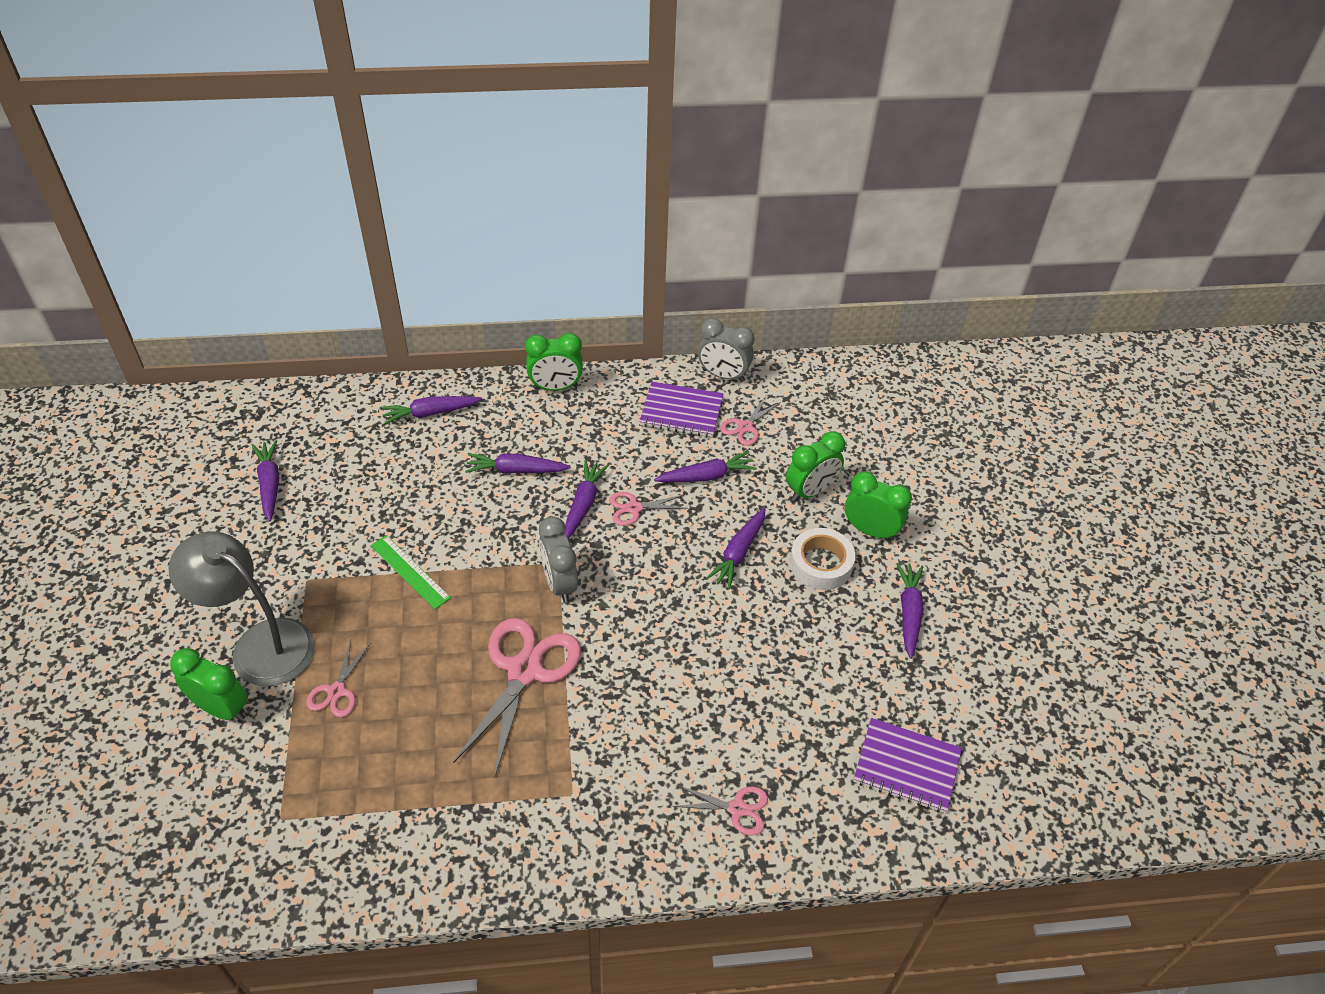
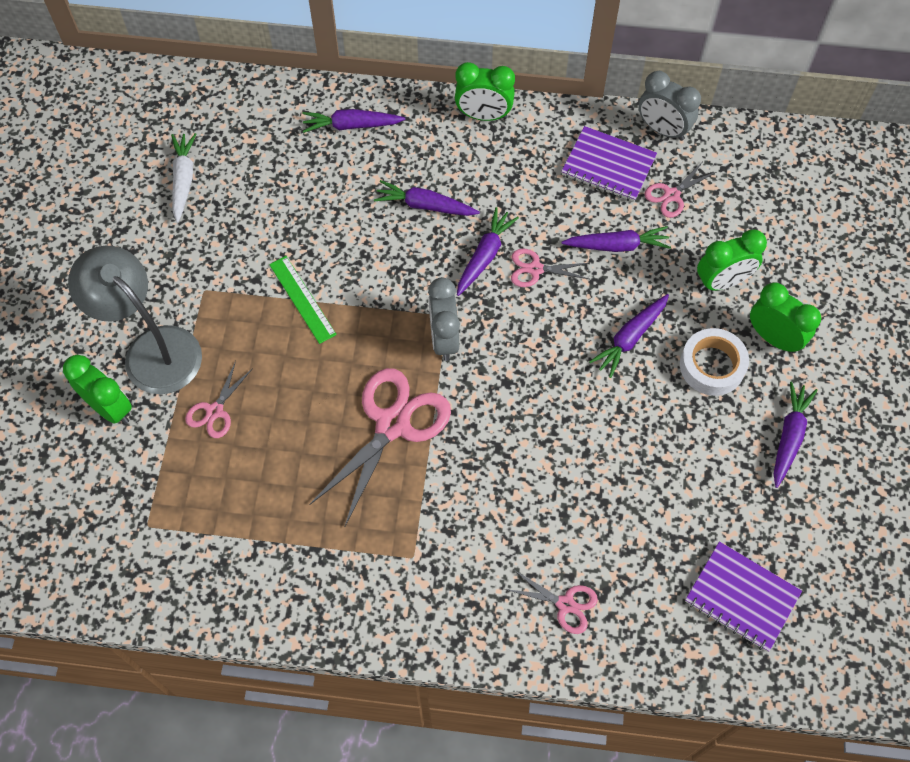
camera: 15 degrees right, 15 degrees up
(270, 484) = (183, 180): purple carrot -> white carrot

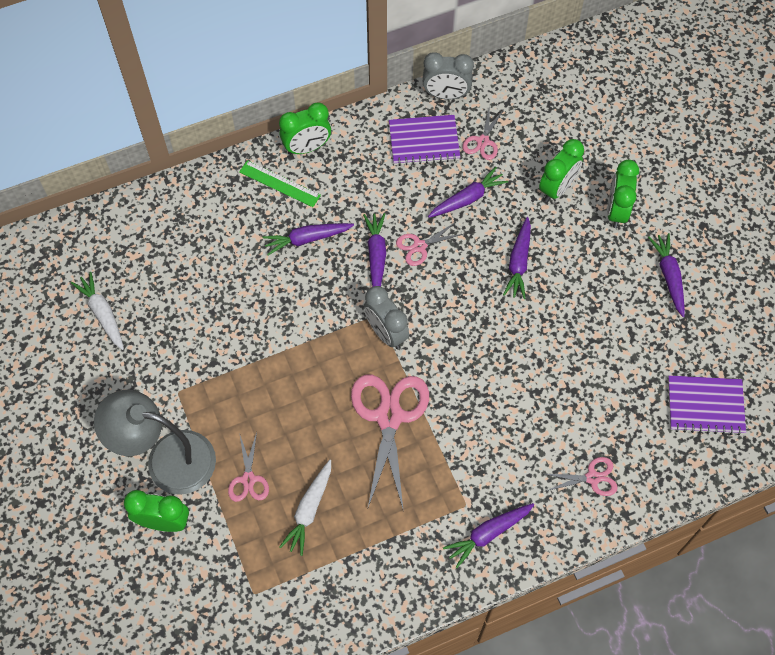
camera: 30 degrees left, 0 degrees up
(253, 474) = (309, 510): none -> white carrot
(302, 299) = (260, 359): green ruler -> green ruler (279, 183)
(351, 125) = (209, 205): purple carrot -> purple carrot (488, 534)
(712, 366) = (587, 253): white tape -> none
(773, 338) = (616, 211): green clock -> green clock turned 90 degrees counterclockwise

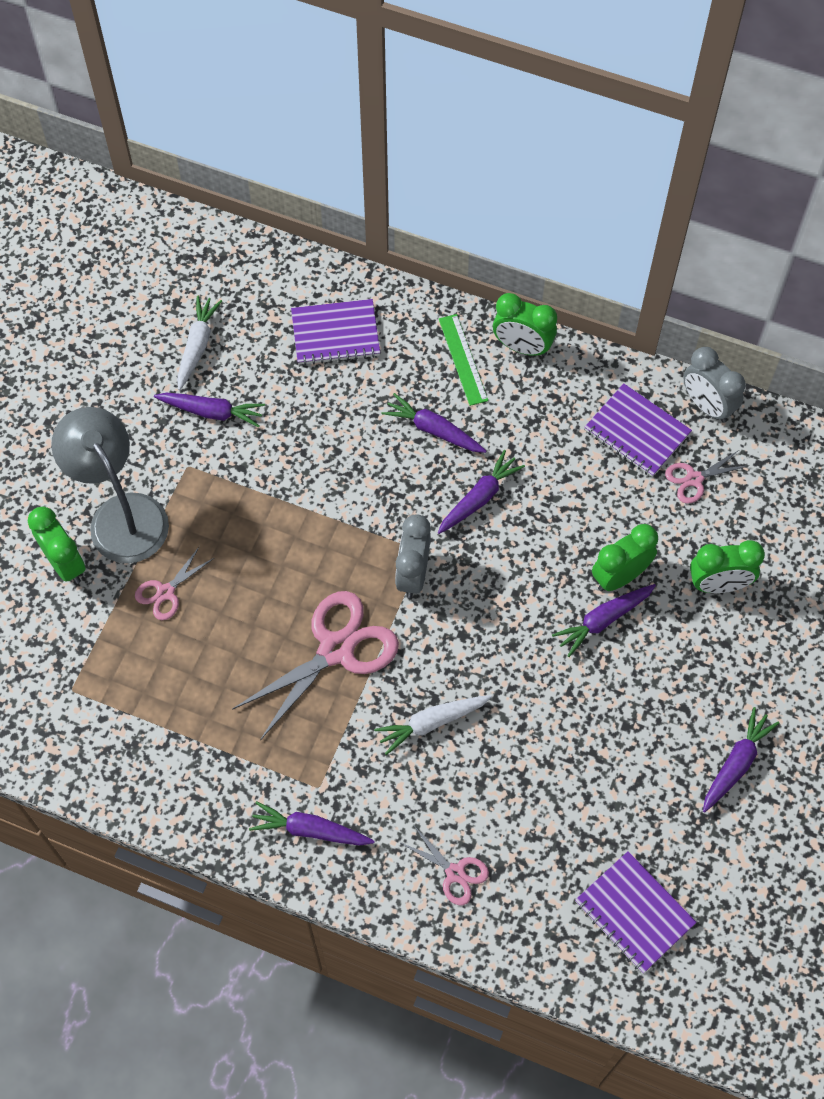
camera: 45 degrees right, 0 degrees up
(185, 233) = (335, 334): none -> purple notebook
(309, 510) = (186, 664): white carrot -> white carrot (431, 723)
(419, 246) = (527, 524): pink scissors -> none
(467, 199) = (620, 520): purple carrot -> purple carrot (212, 412)
(616, 211) = (753, 657): green clock -> green clock (619, 576)

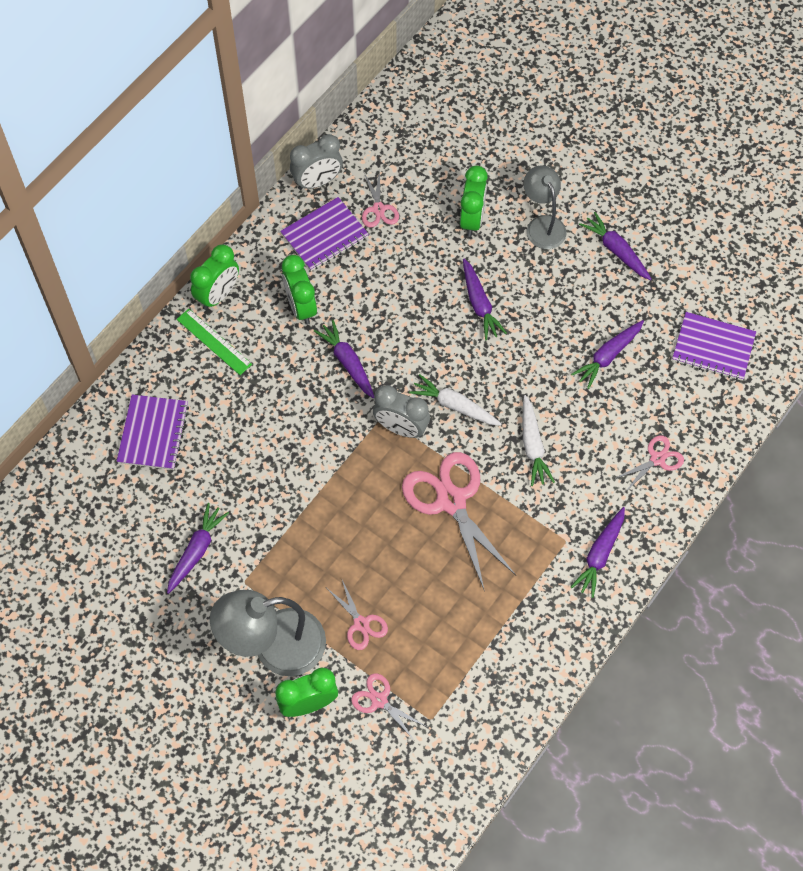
camera: 75 degrees left, 0 degrees up
(82, 632) = (379, 700): none -> pink scissors
(197, 346) = (124, 549): white carrot -> white carrot (454, 406)
(433, 430) = (273, 380): purple carrot -> purple carrot (608, 356)
(463, 359) = (214, 341): green ruler -> green ruler turned 45 degrees clockwise
(619, 576) = (446, 283): green clock -> green clock (301, 307)
(634, 913) = (713, 348): purple notebook -> purple notebook turned 45 degrees clockwise
(741, 667) = (542, 225): none -> grey lamp

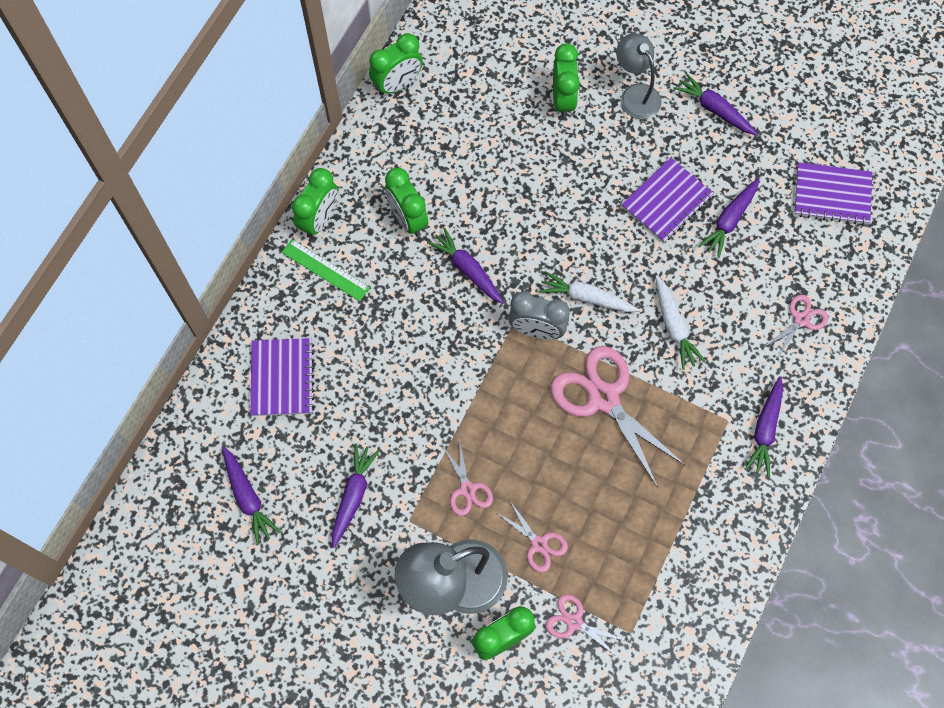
camera: 10 degrees left, 5 degrees up
(317, 182) = (397, 84): grey clock -> green clock
(325, 236) = (416, 140): purple notebook -> purple notebook (667, 201)
(378, 209) = (466, 103): pink scissors -> pink scissors (467, 489)
(479, 304) = (589, 187): purple carrot -> purple carrot (248, 497)

